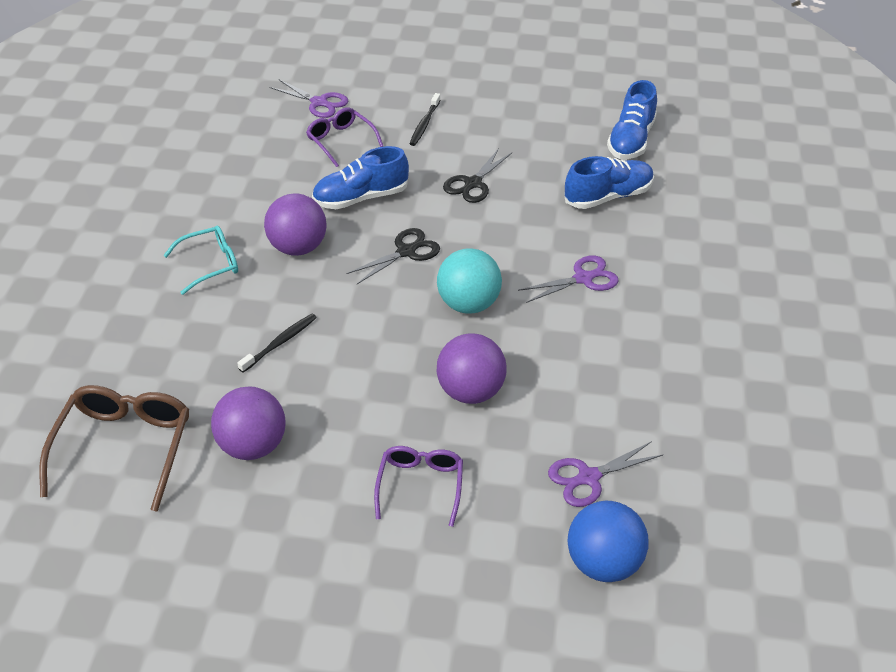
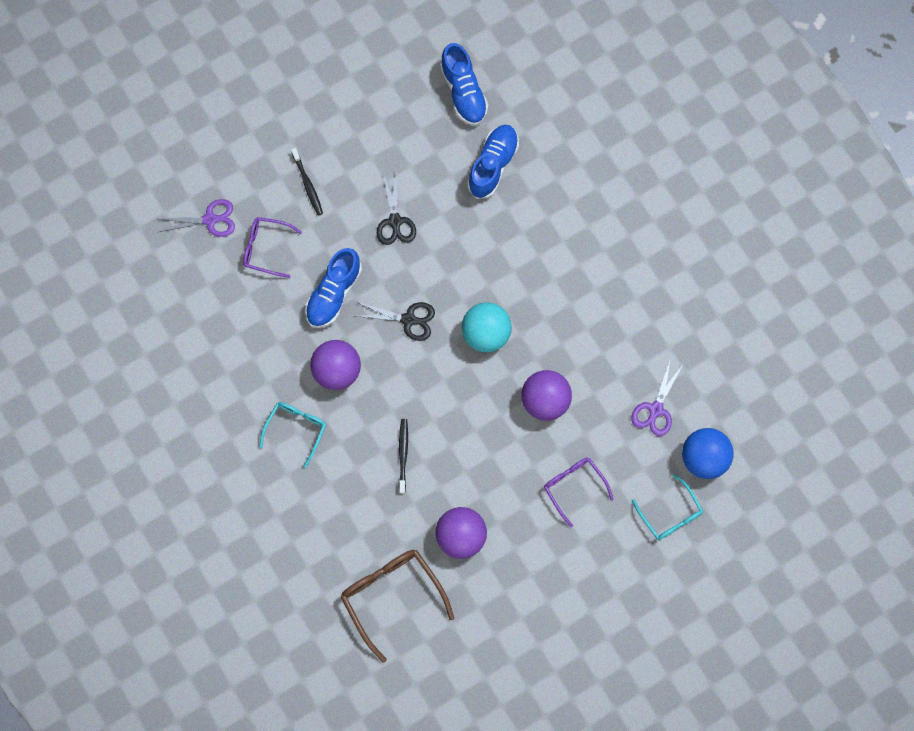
camera: 40 degrees left, 30 degrees up
(406, 252) = (408, 319): black scissors -> black scissors turned 90 degrees clockwise
(505, 592) = (670, 515): none -> turquoise glasses
(583, 278) = (536, 256): purple scissors -> none

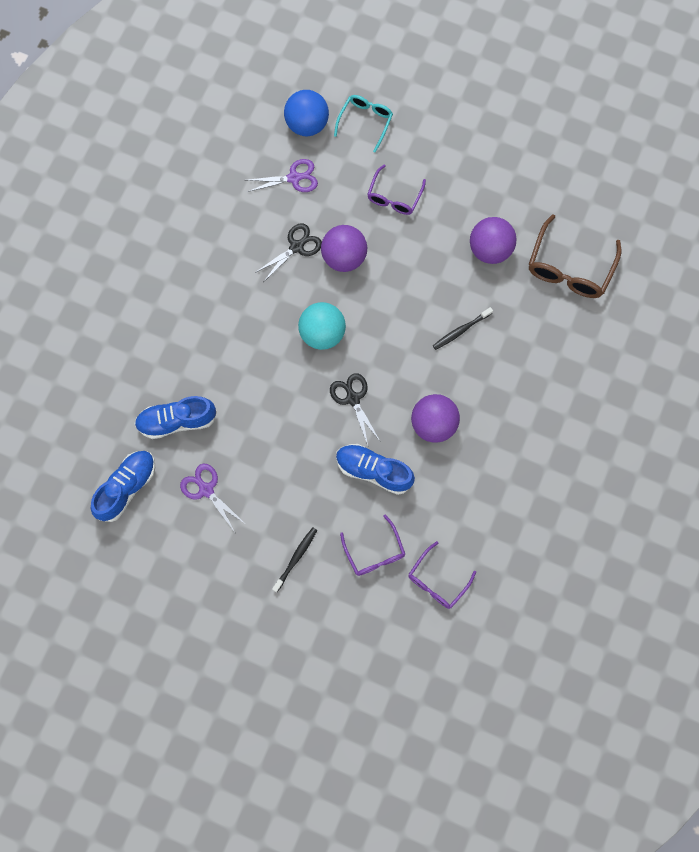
camera: 125 degrees left, 0 degrees up
(205, 281) = (436, 581): none -> purple glasses
(210, 220) = (383, 617): purple scissors -> purple scissors (206, 490)
(296, 428) = (501, 422): turquoise glasses -> none
(333, 294) = (373, 471): blue shoe -> blue shoe turned 150 degrees counterclockwise
(395, 221) = (279, 465): black scissors -> black scissors (296, 247)

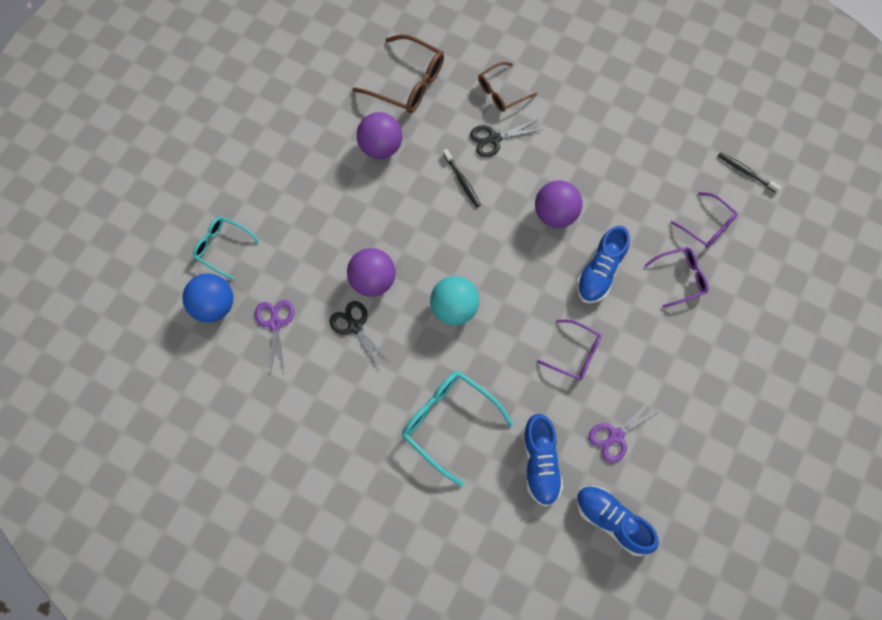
camera: 85 degrees left, 5 degrees down
(211, 336) = (447, 421): none -> turquoise glasses
(296, 558) = (686, 351): black toothbrush -> black toothbrush (745, 172)
(353, 398) = (525, 285): black scissors -> black scissors (494, 139)
(394, 197) = (312, 228): purple glasses -> purple glasses (575, 354)
(571, 362) = (501, 92): none -> brown glasses

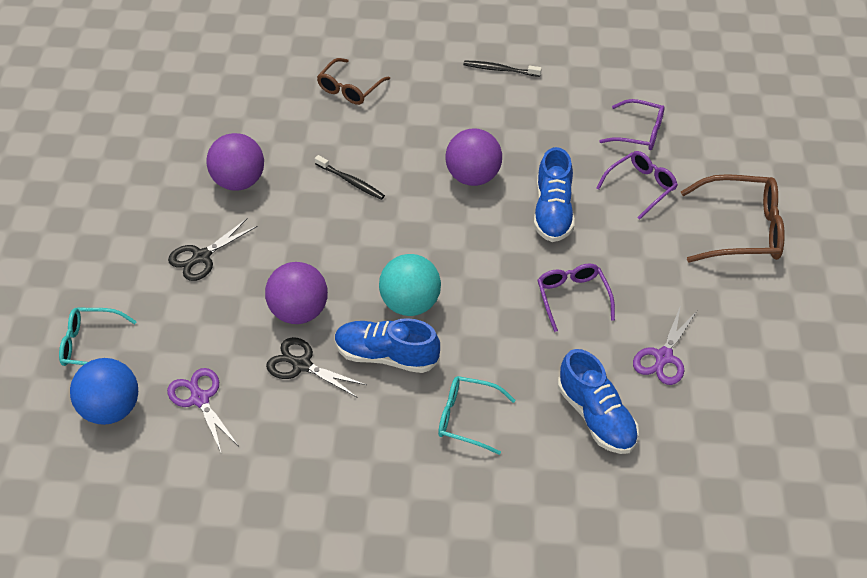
camera: 25 degrees left, 20 degrees down
(408, 83) = (239, 113): brown glasses -> brown glasses (743, 230)
(447, 421) = (466, 418): turquoise glasses -> turquoise glasses, size x0.63
(494, 139) = (365, 132): black scissors -> black scissors (201, 257)
(575, 354) = (572, 297): purple glasses -> purple glasses turned 105 degrees counterclockwise
(612, 520) = (710, 441): blue shoe -> blue shoe (386, 356)
(745, 172) = (648, 74): black toothbrush -> black toothbrush (499, 69)

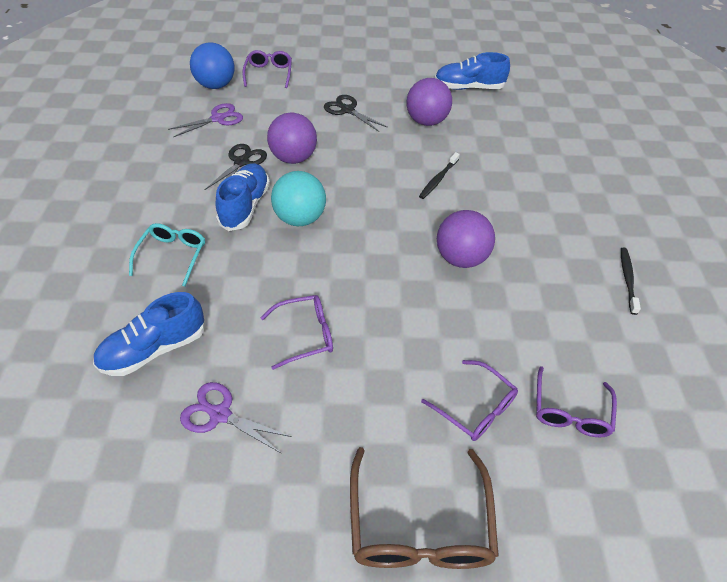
camera: 85 degrees right, 0 degrees up
(90, 345) = (269, 73): turquoise glasses -> purple glasses
(349, 89) = (554, 174): brown glasses -> none
(553, 212) = (423, 321): blue shoe -> blue shoe (468, 87)

